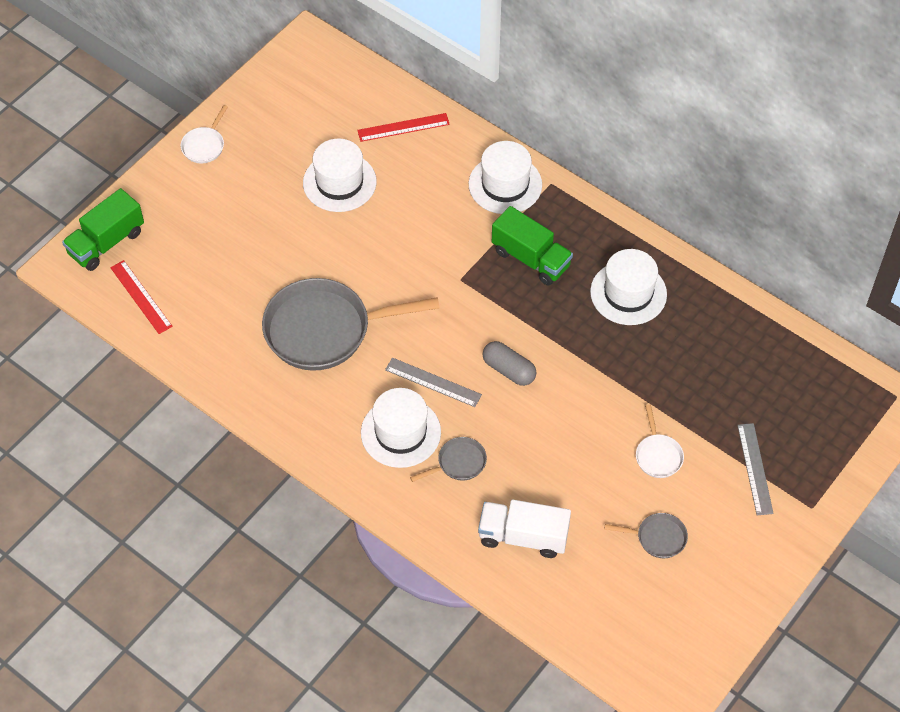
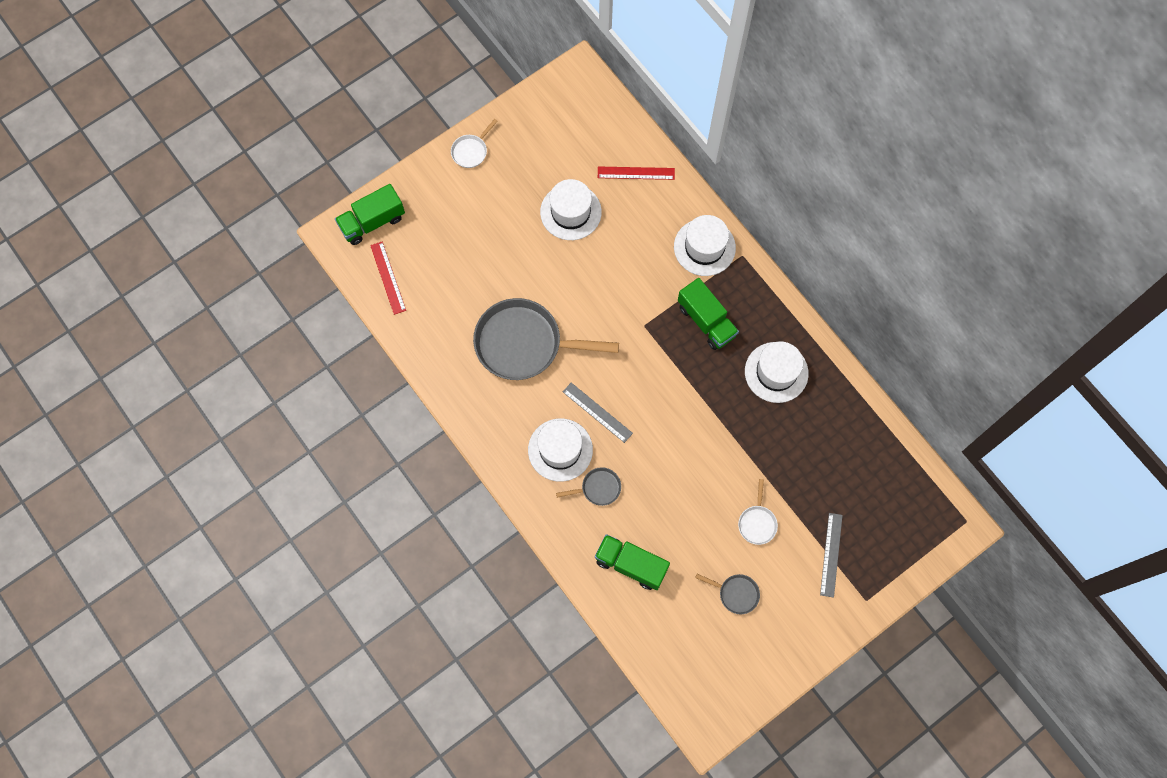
camera: 15 degrees right, 15 degrees up
(509, 370) = (660, 417): grey capsule -> none
(523, 537) = (631, 564): white truck -> green truck

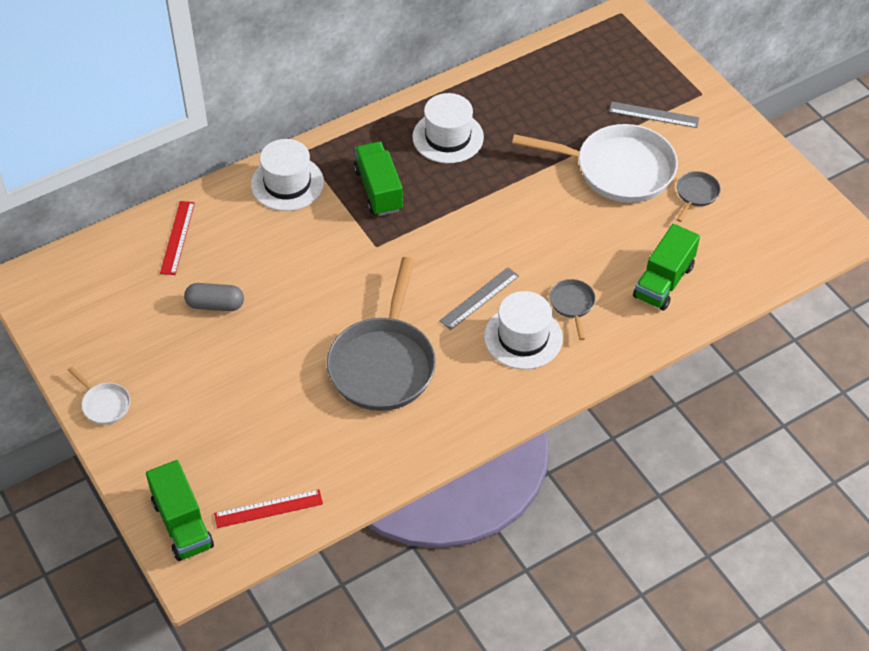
camera: 85 degrees left, 20 degrees down
(570, 212) = (215, 305): white hat -> grey capsule
(706, 321) = (378, 190): green truck -> green truck turned 75 degrees counterclockwise
(757, 523) = (618, 169): white pan -> white pan, size x2.28

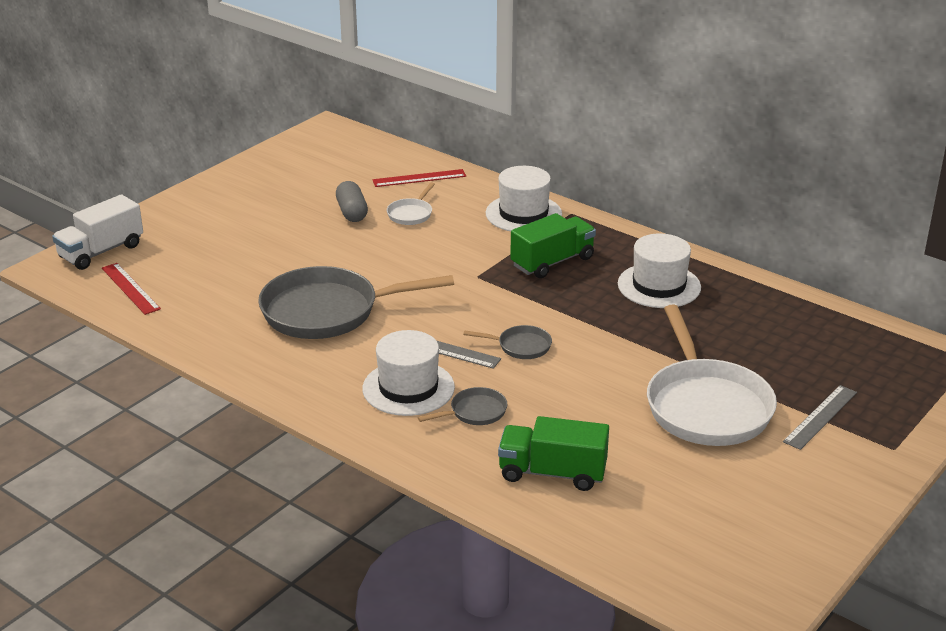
camera: 70 degrees right, 20 degrees down
(104, 404) = (215, 189): white pan -> white pan (411, 214)
(182, 524) = (101, 251): green truck -> white truck
(654, 115) = (820, 417): grey ruler -> grey ruler turned 45 degrees clockwise
(696, 194) = (714, 474): grey pan -> grey pan (521, 346)

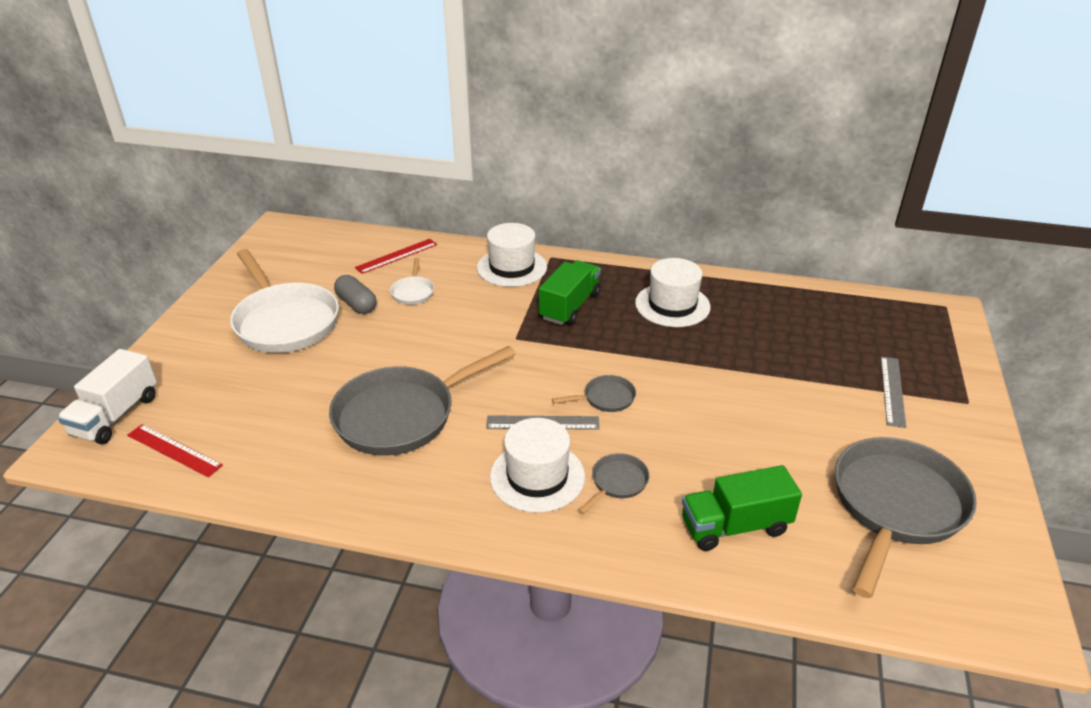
camera: 25 degrees left, 5 degrees up
(706, 406) = (801, 409): white pan -> white pan (285, 321)
(721, 504) = (896, 506): none -> grey pan

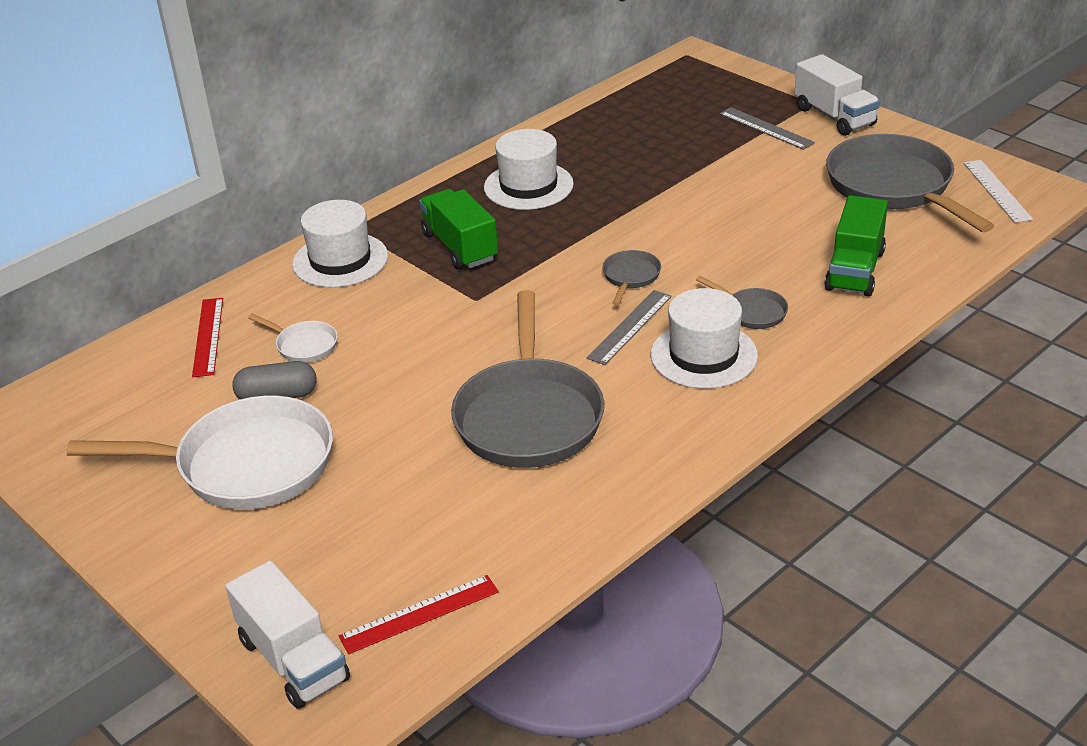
camera: 55 degrees left, 0 degrees up
(617, 483) = (752, 312): grey pan -> grey pan turned 150 degrees clockwise
(964, 425) = (834, 117): none -> white truck
(977, 587) = (996, 191): none -> white ruler

